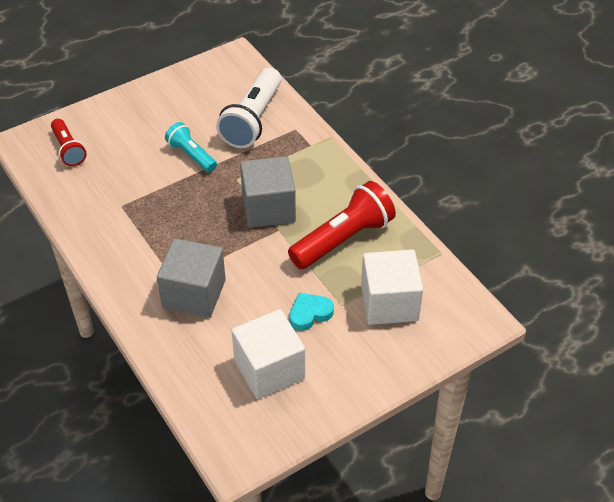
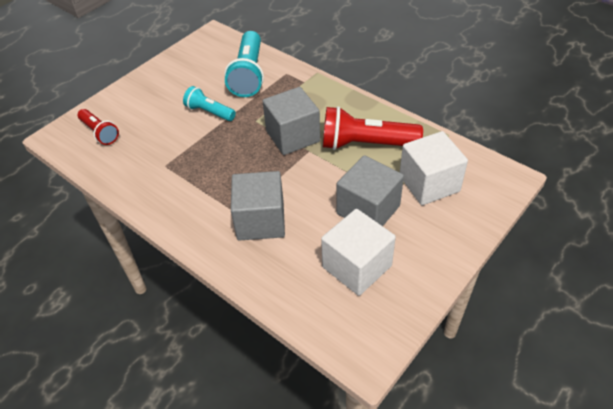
camera: 15 degrees left, 0 degrees up
(253, 120) = (248, 75): white flashlight -> turquoise flashlight
(309, 313) = (368, 210): turquoise heart -> grey cube
(343, 239) = (366, 144): red flashlight -> red flashlight turned 120 degrees counterclockwise

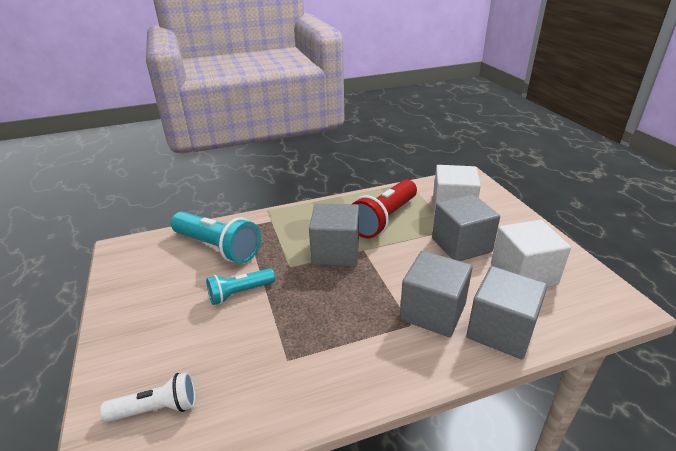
camera: 60 degrees left, 15 degrees down
(100, 132) = (157, 408): red flashlight -> white flashlight
(266, 269) = (501, 330): none -> grey cube

